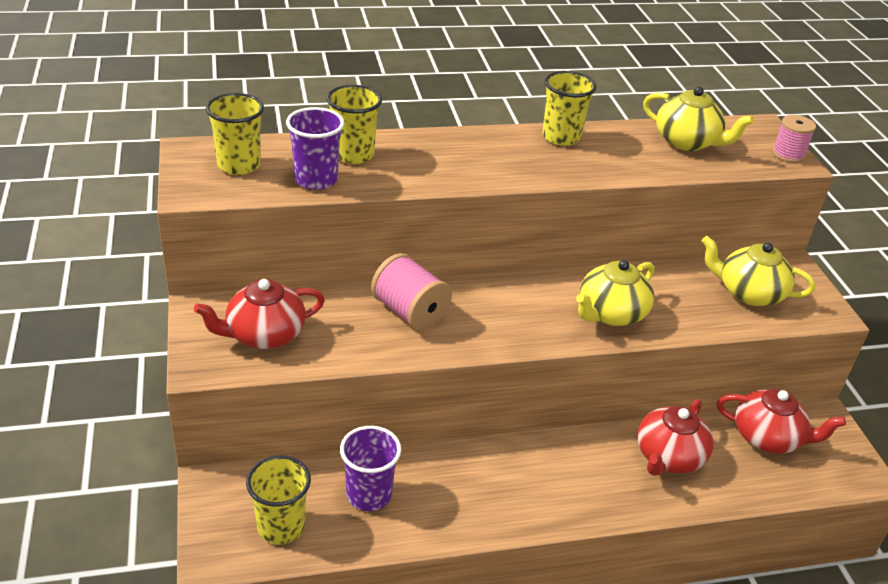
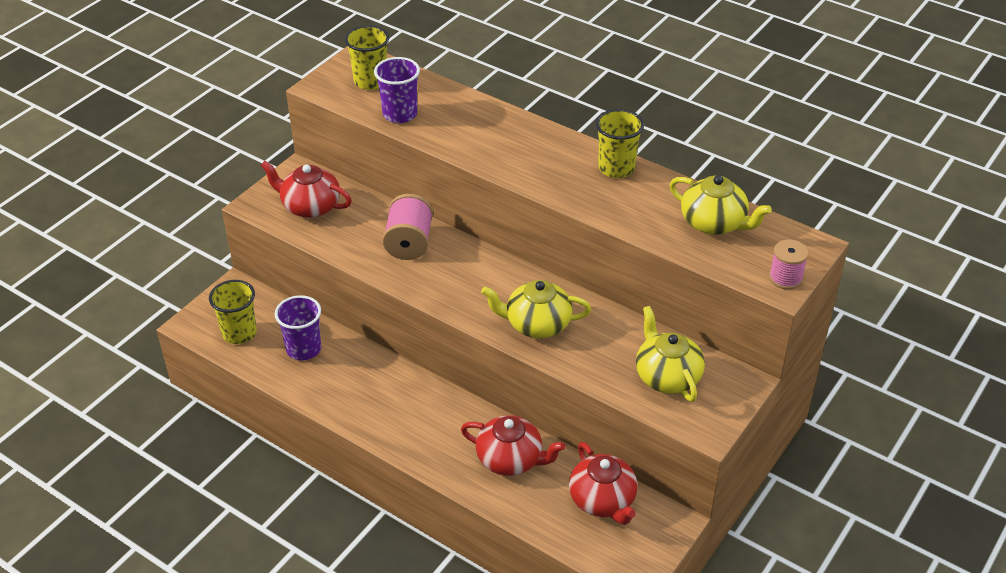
camera: 50 degrees right, 5 degrees up
(353, 155) = (449, 108): yellow cup -> none
(668, 457) = (511, 459): red teapot -> red teapot turned 150 degrees counterclockwise
(687, 142) = (714, 223): yellow teapot -> yellow teapot turned 45 degrees counterclockwise

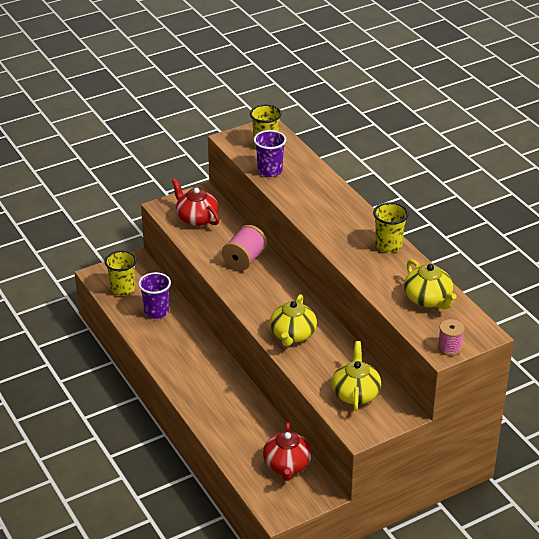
camera: 25 degrees right, 5 degrees down
(511, 459) = (244, 420): red teapot -> none
(537, 324) = (292, 335): yellow teapot -> yellow teapot turned 105 degrees counterclockwise

